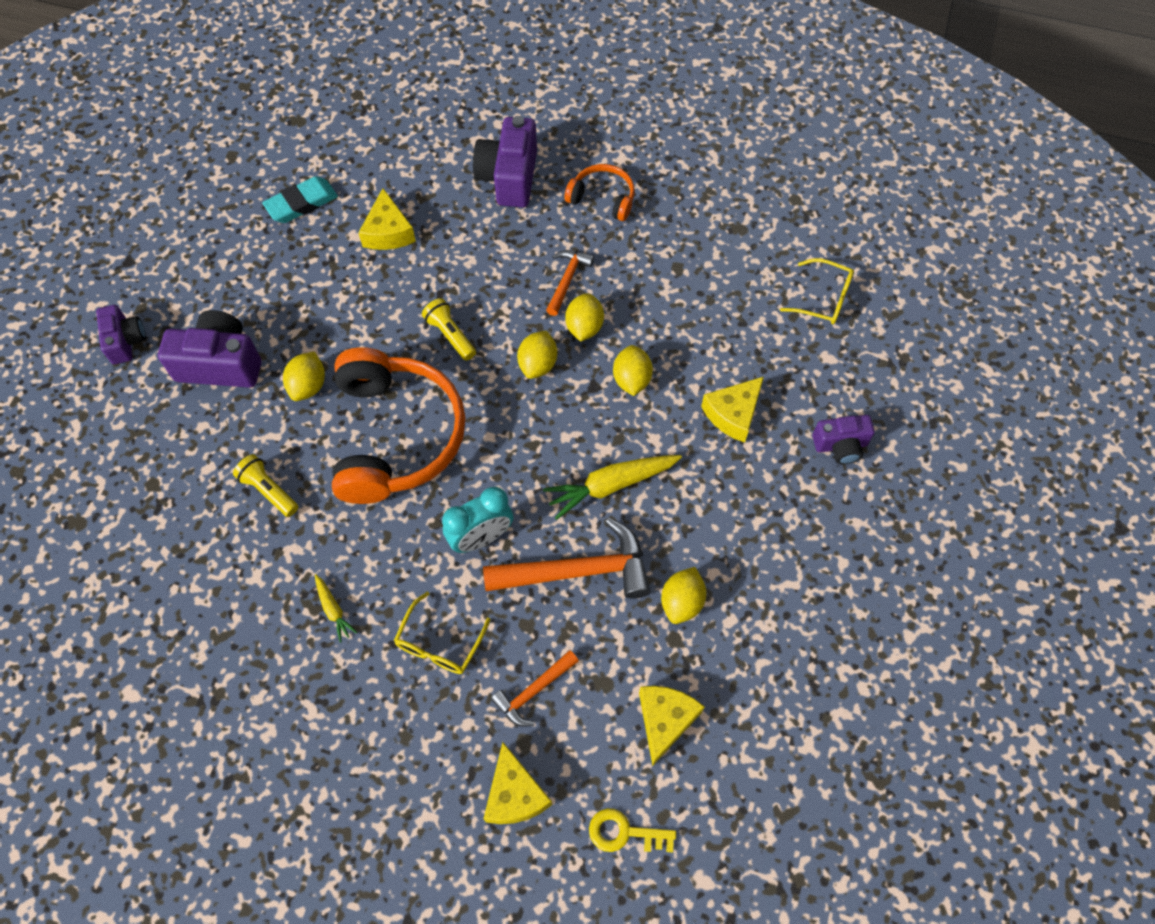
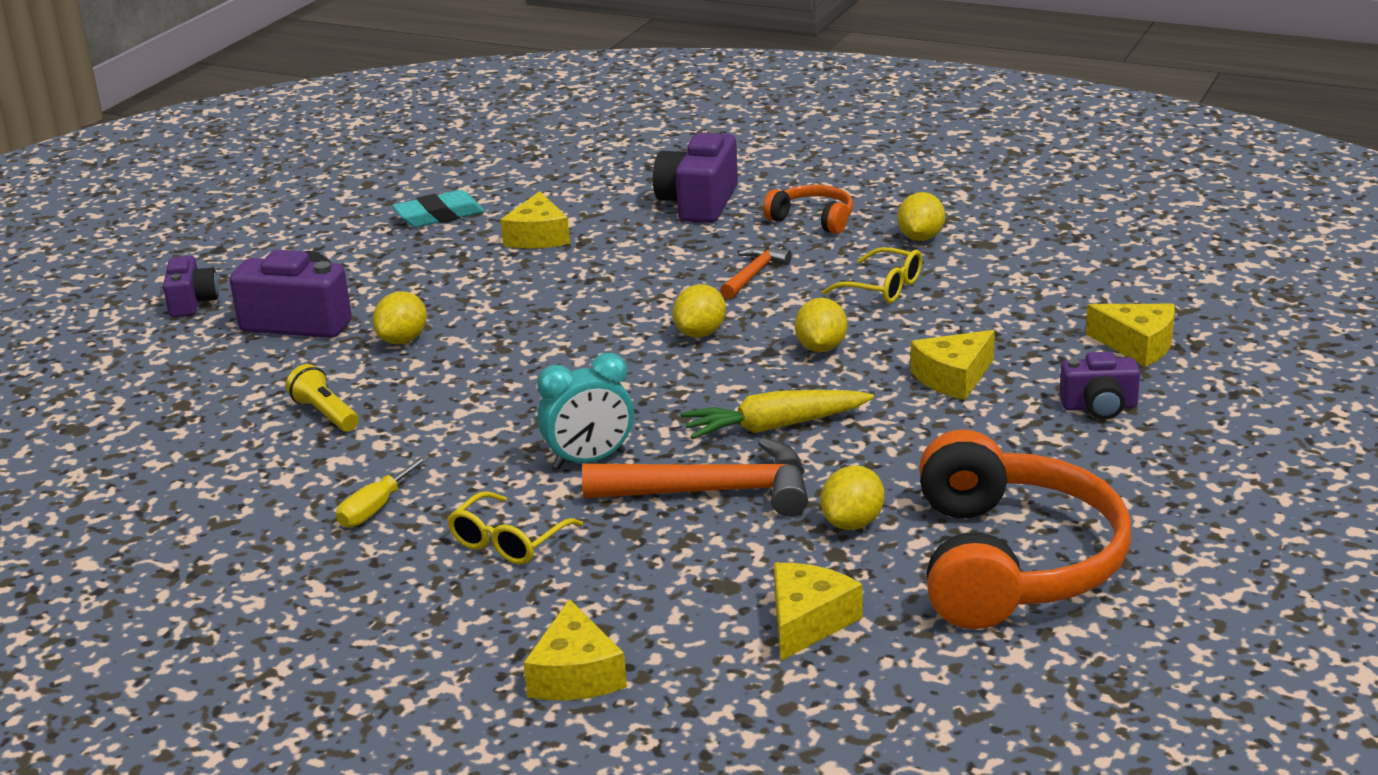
camera: 10 degrees right, 35 degrees down
(333, 610) = (375, 508): yellow carrot -> yellow screwdriver
(396, 436) = (501, 379): orange headphones -> orange headphones (1012, 562)
(450, 335) = (593, 309): yellow flashlight -> none
(534, 691) = (627, 587): orange hammer -> none
(584, 327) = (767, 308): yellow lemon -> yellow lemon (920, 238)
(624, 832) = (726, 718): yellow key -> none
(824, 299) = (1091, 296): yellow glasses -> yellow glasses (883, 288)
(861, 363) = (1137, 345): none -> yellow cheese

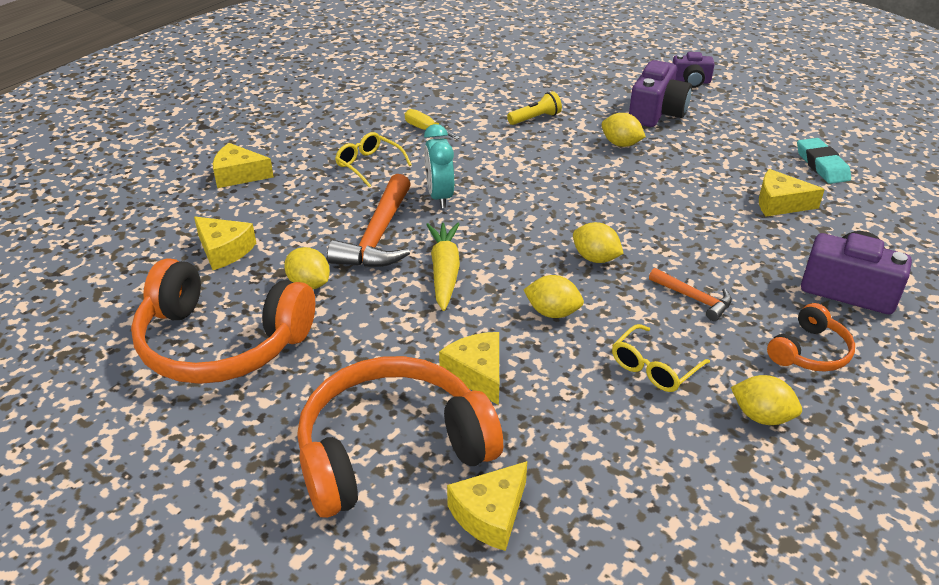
camera: 100 degrees right, 10 degrees up
(1099, 407) = (392, 450): purple camera -> orange headphones

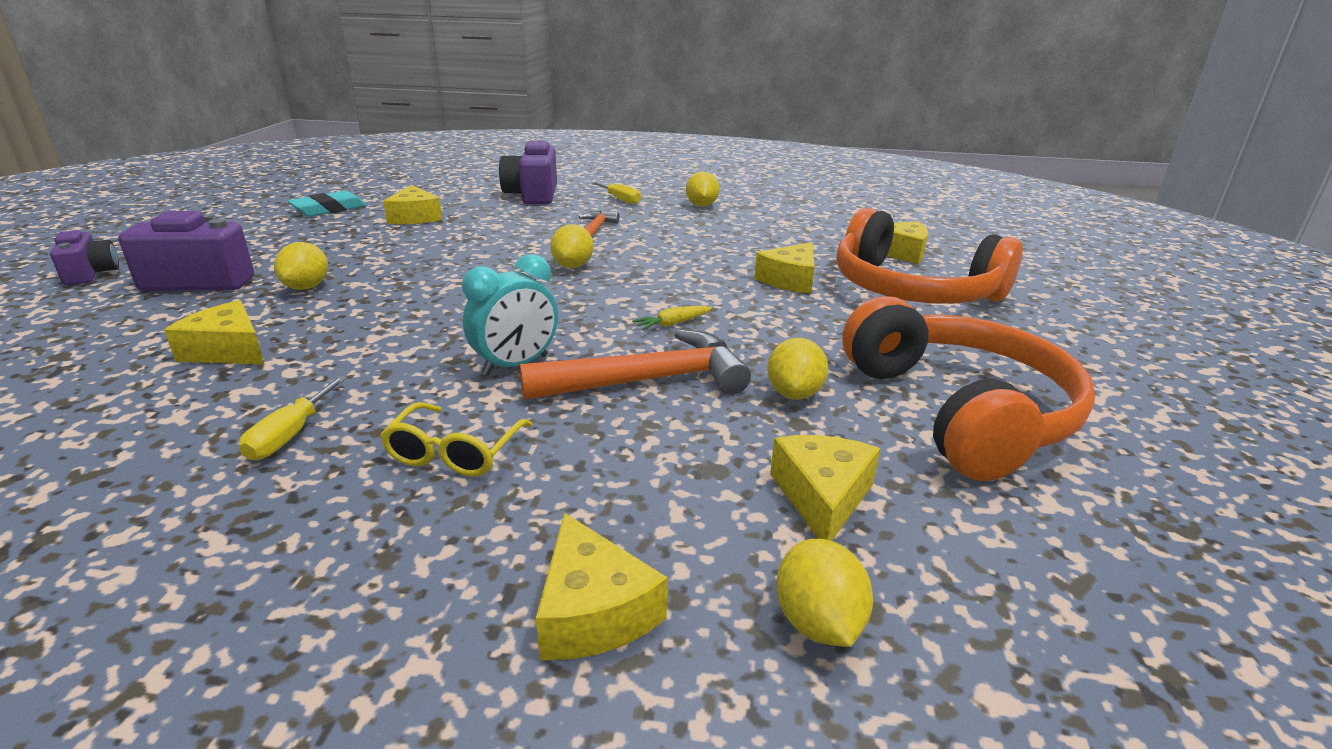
camera: 120 degrees left, 10 degrees down
(444, 272) = (672, 324): yellow carrot -> yellow carrot, size x0.51
(535, 118) = (228, 350): yellow flashlight -> yellow cheese
(552, 312) = (675, 269): yellow lemon -> yellow lemon (818, 622)
(653, 368) = (696, 232): yellow glasses -> none
(809, 352) = (620, 200): orange headphones -> yellow screwdriver

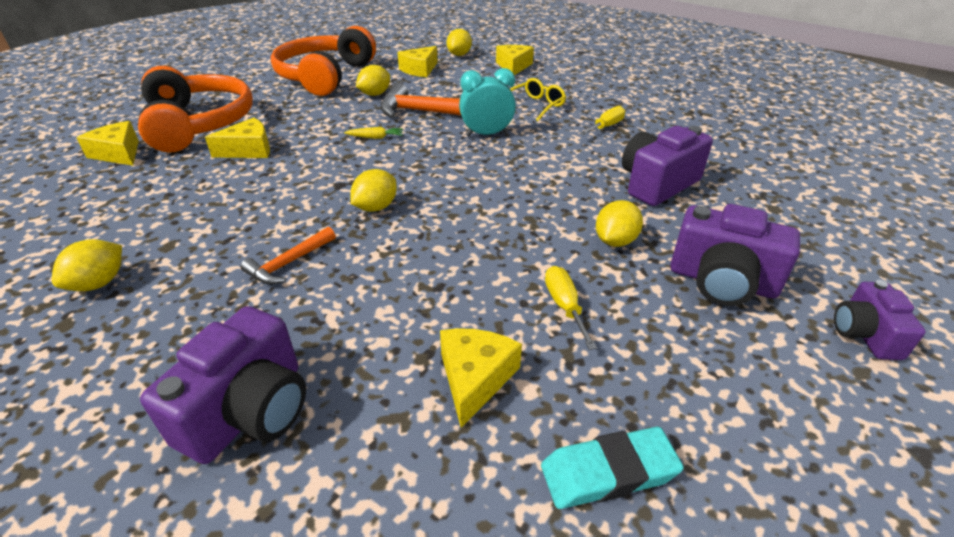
camera: 150 degrees left, 10 degrees up
(228, 350) = (657, 184): yellow cheese -> purple camera
(620, 200) = (158, 339): yellow screwdriver -> yellow screwdriver (564, 306)

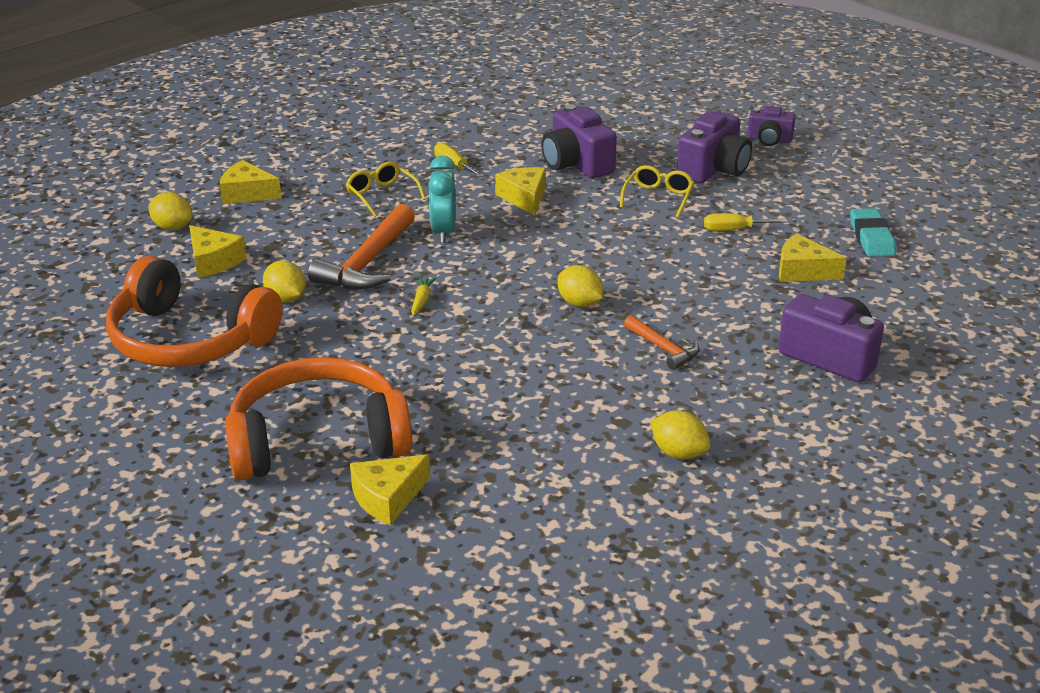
camera: 80 degrees left, 5 degrees down
(249, 150) = (419, 389): yellow cheese -> yellow cheese (524, 198)
(615, 241) = (658, 197): yellow lemon -> yellow glasses

